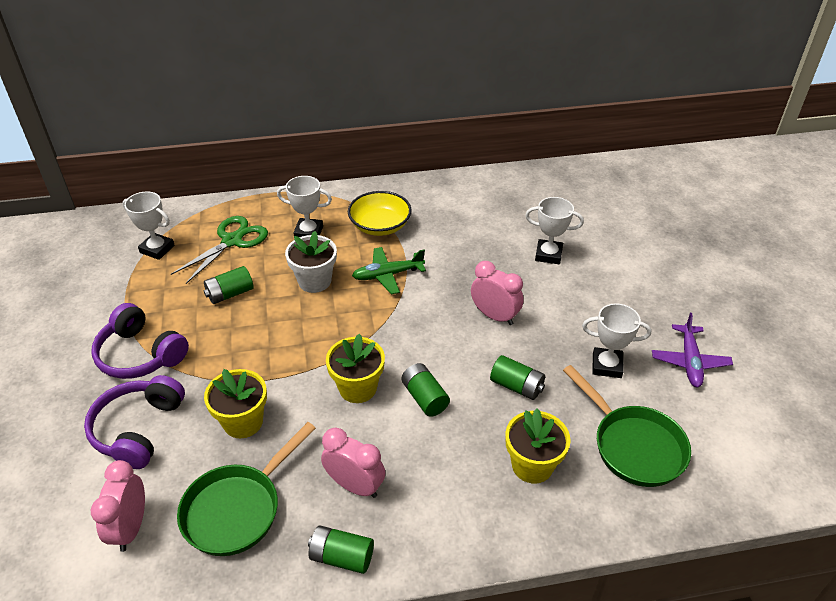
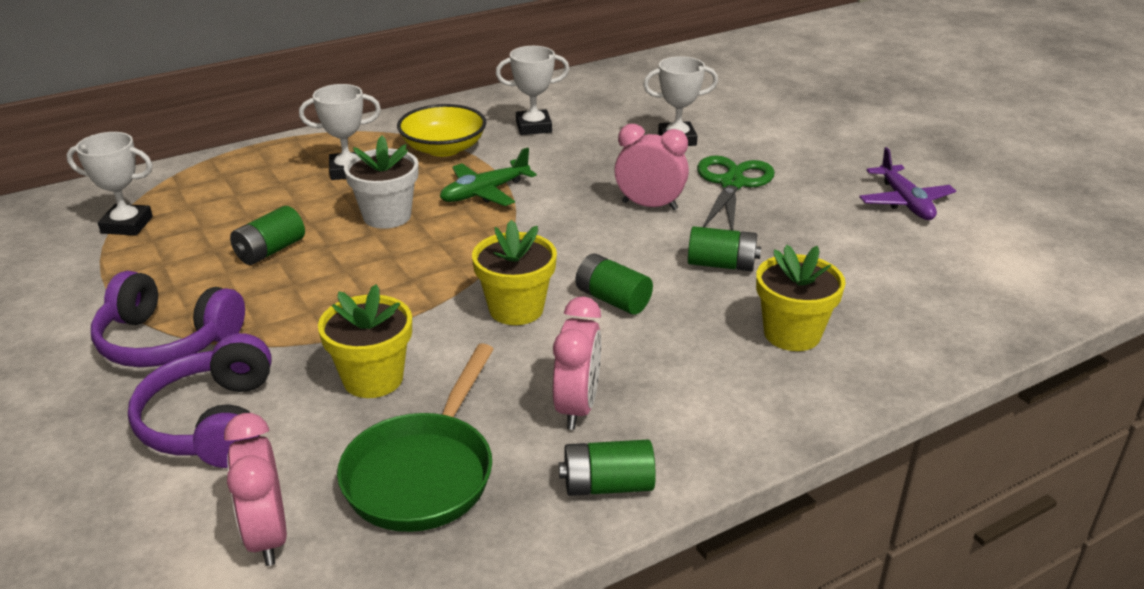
camera: 20 degrees left, 10 degrees down
(232, 241) = (239, 197): green scissors -> green scissors (732, 184)
(355, 485) = (577, 407): pink clock -> pink clock turned 90 degrees clockwise
(606, 365) = (815, 224): white trophy -> white trophy (533, 127)
(633, 445) = (897, 289): green pan -> none

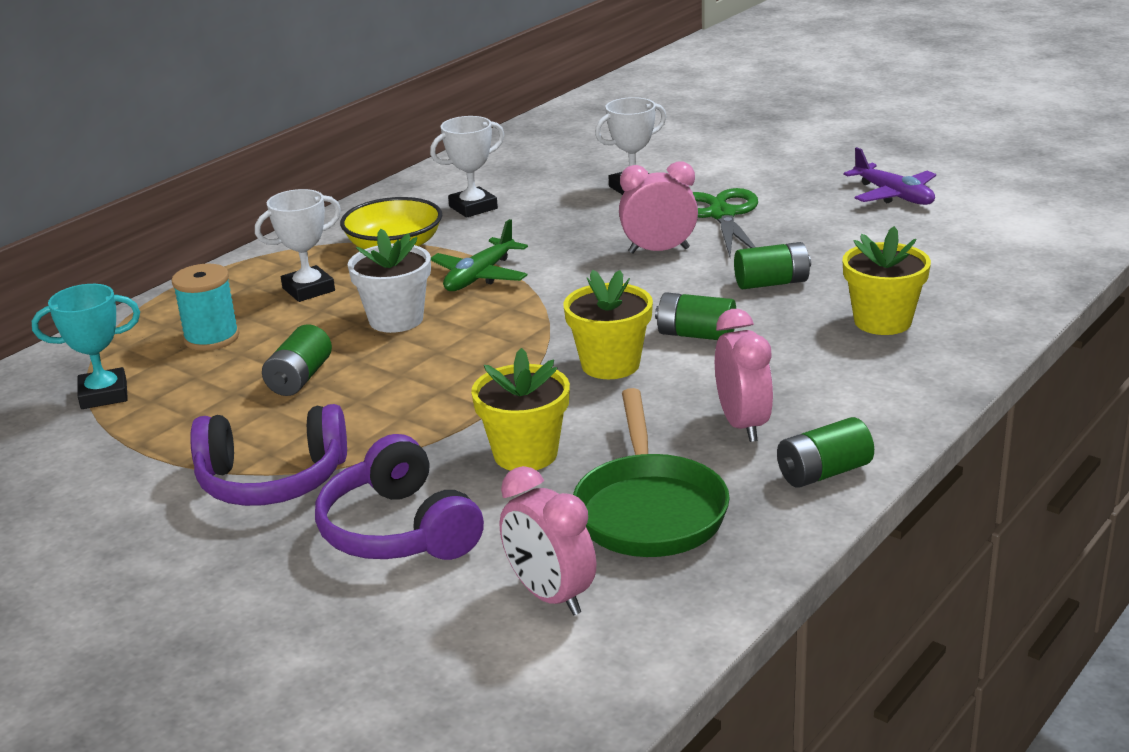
camera: 20 degrees left, 5 degrees down
(127, 225) = (104, 394): white trophy -> turquoise trophy
(242, 195) = (211, 338): none -> turquoise spool

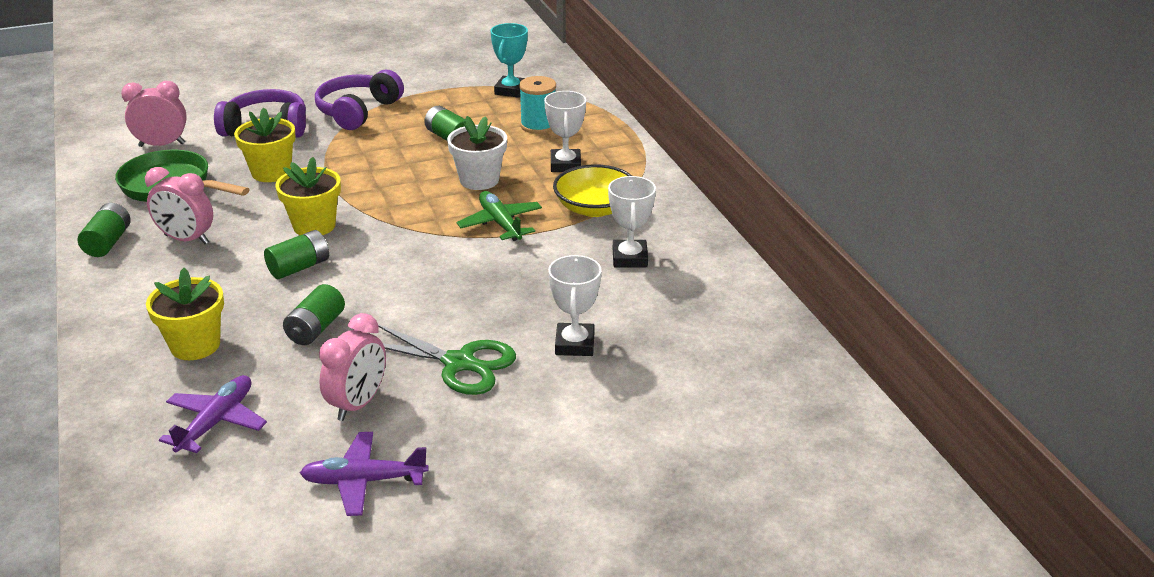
camera: 120 degrees right, 5 degrees up
(659, 250) = (438, 305): pink clock -> pink clock (358, 404)
(940, 265) = (216, 422): none -> purple plane

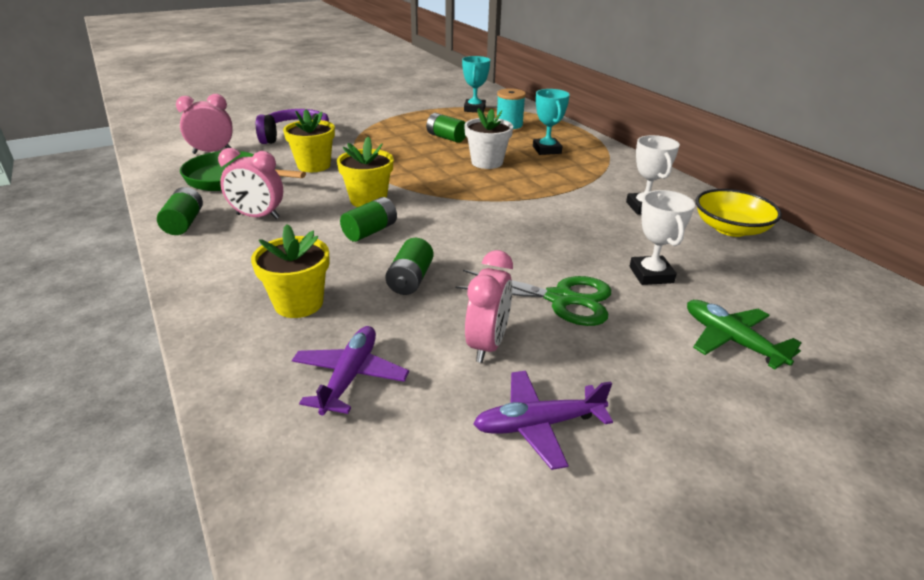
camera: 10 degrees left, 0 degrees up
(357, 111) = (365, 125): purple headphones -> none
(500, 223) = (523, 190): green plane -> green plane (731, 340)
(565, 165) = (547, 150): white trophy -> turquoise trophy
(595, 208) = (590, 176): yellow bowl -> yellow bowl (730, 229)

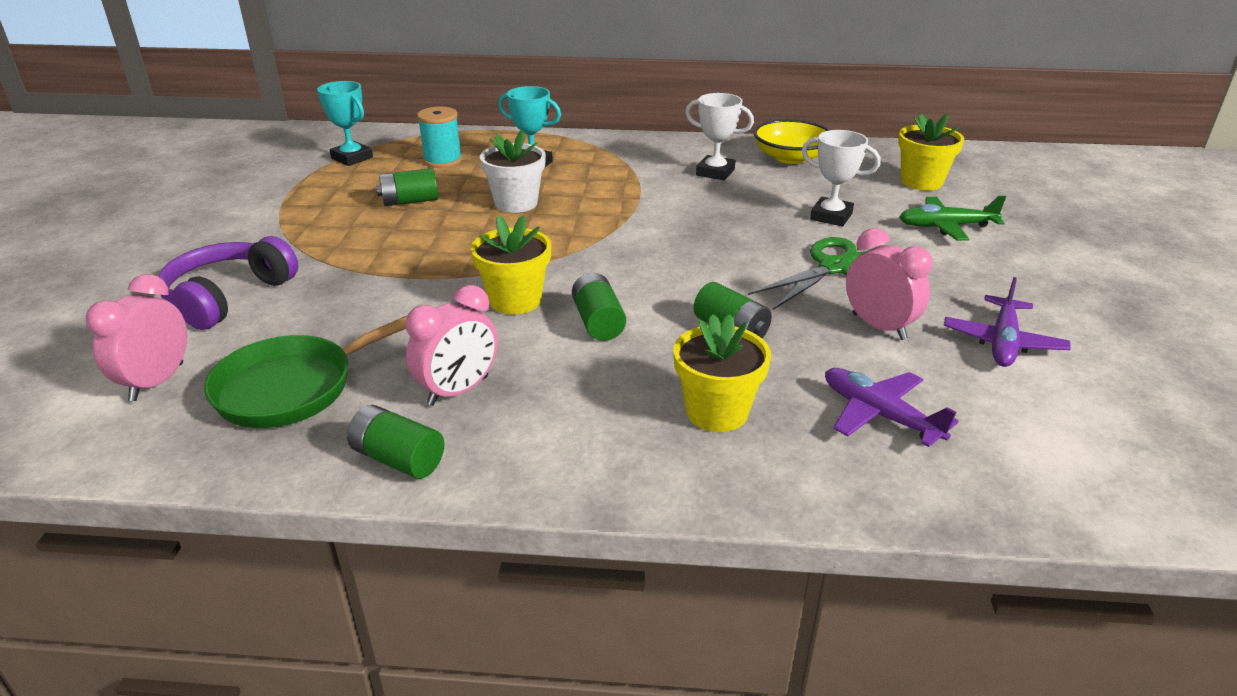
camera: 55 degrees left, 0 degrees up
(314, 165) = (354, 309): yellow flower pot -> yellow flower pot (921, 182)

